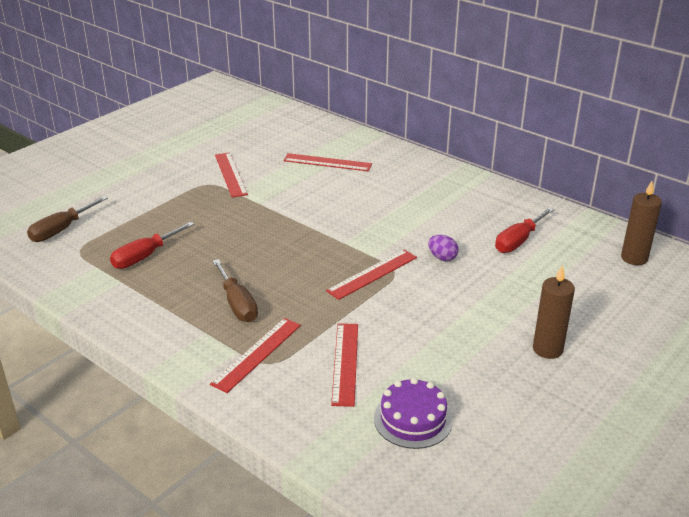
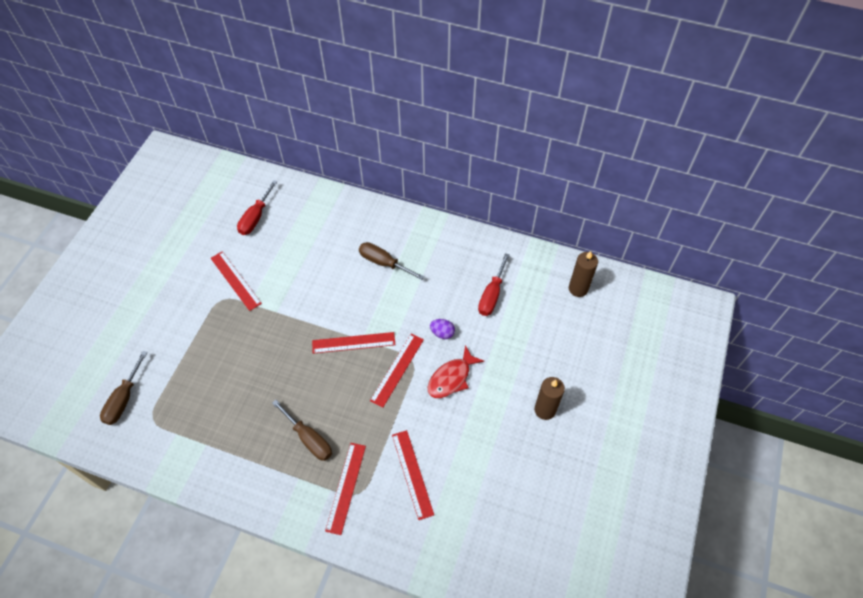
camera: 20 degrees left, 25 degrees up
(145, 256) = (211, 408): red screwdriver -> red screwdriver (256, 217)
(327, 162) = (311, 239): red ruler -> red ruler (353, 343)
(399, 193) = (383, 263): none -> brown screwdriver
(413, 419) = (477, 512): purple cake -> none
(436, 295) = (451, 378): none -> red fish

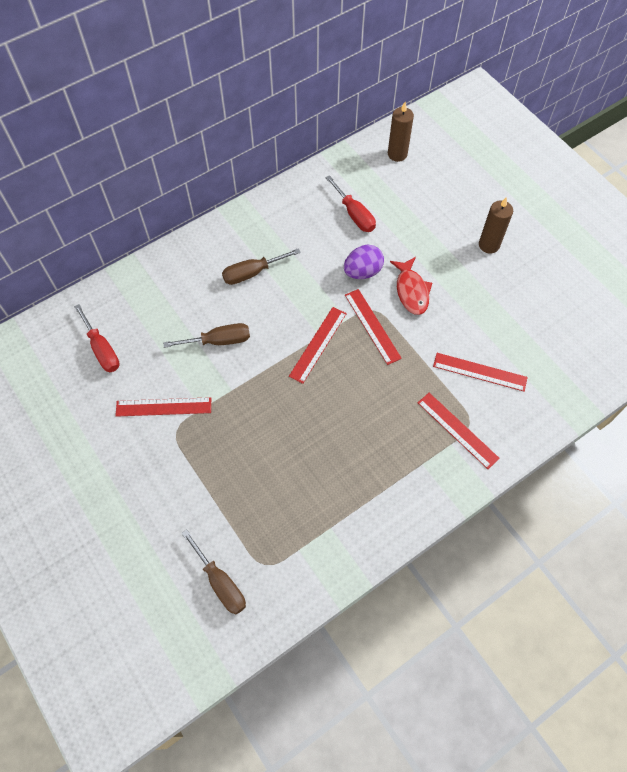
camera: 55 degrees left, 5 degrees up
(309, 439) = (389, 434): brown screwdriver -> brown screwdriver (219, 341)
(442, 333) = (362, 272): purple egg -> purple egg, size x1.57

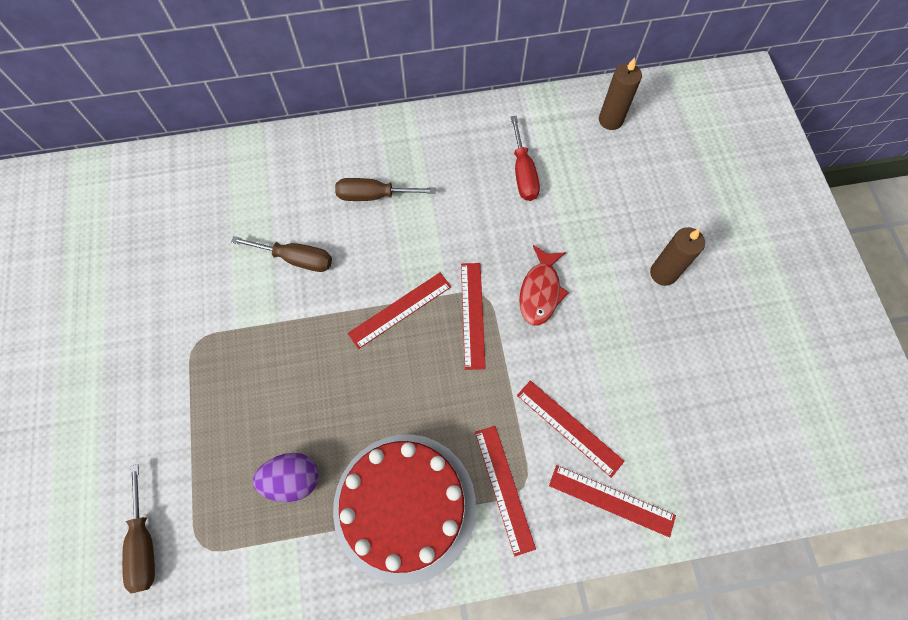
camera: 25 degrees right, 5 degrees up
(102, 349) = (173, 216): red screwdriver -> none
(163, 407) = (198, 309): red ruler -> red ruler (611, 500)
(362, 272) = (496, 244): purple egg -> purple egg (293, 479)
(396, 472) = (404, 506): none -> red cake

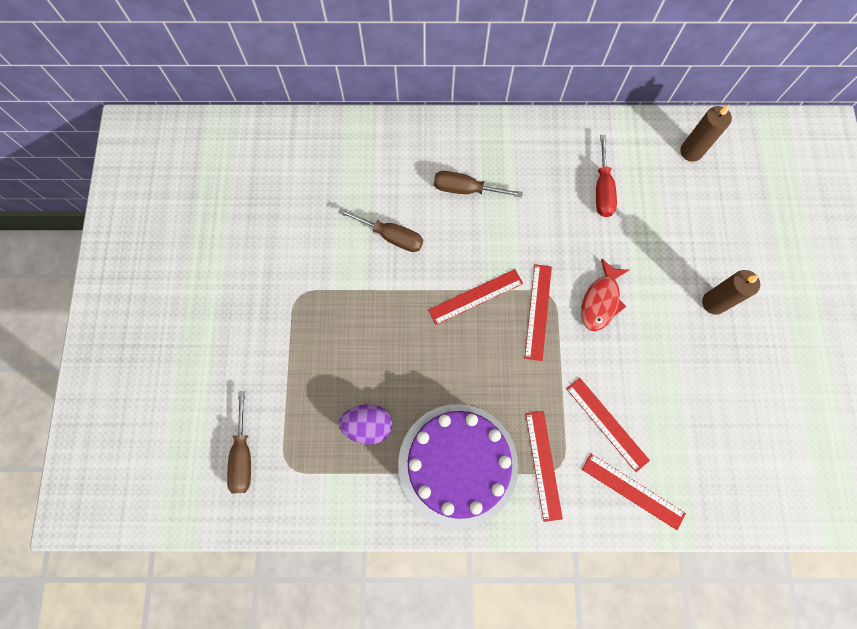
camera: 10 degrees right, 5 degrees up
(404, 506) = (458, 464): red cake -> purple cake

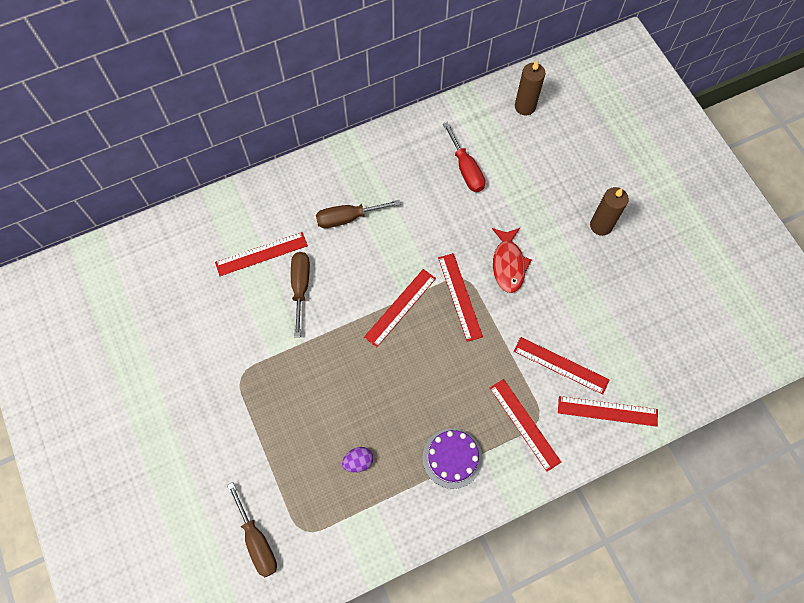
camera: 25 degrees left, 5 degrees down
(368, 425) = (358, 461): purple egg -> purple egg, size x0.64
(369, 189) = (261, 254): none -> red ruler
(391, 236) = (300, 287): brown screwdriver -> brown screwdriver turned 90 degrees counterclockwise
(458, 464) = (452, 458): purple cake -> purple cake, size x0.53

